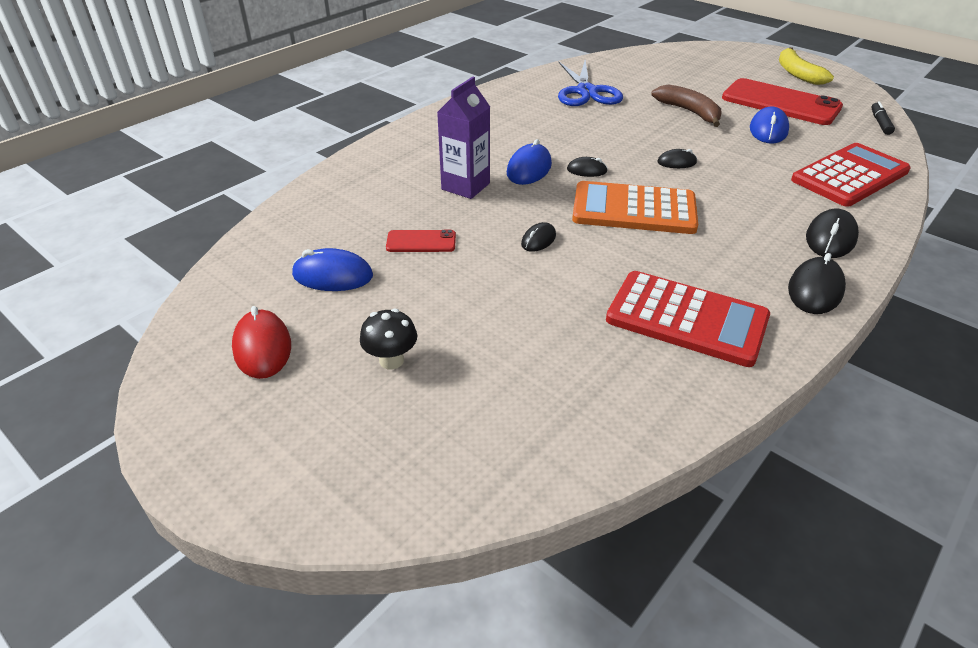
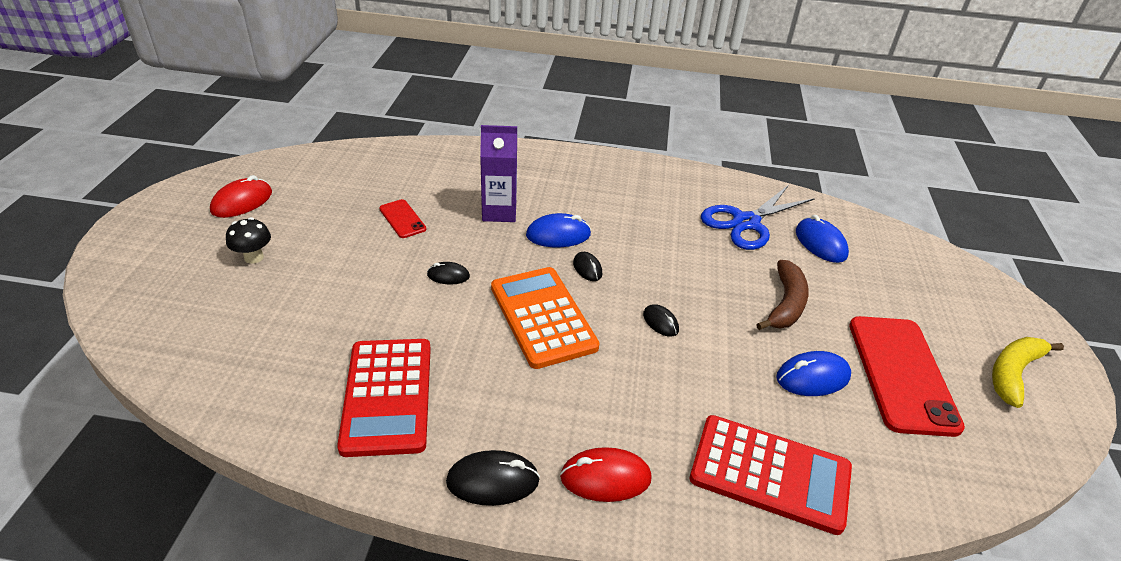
camera: 55 degrees right, 0 degrees up
(333, 276) = (334, 197): blue mouse -> blue mouse (820, 243)
(830, 238) = (605, 478): black mouse -> red mouse
(880, 123) = (960, 485): black marker -> none

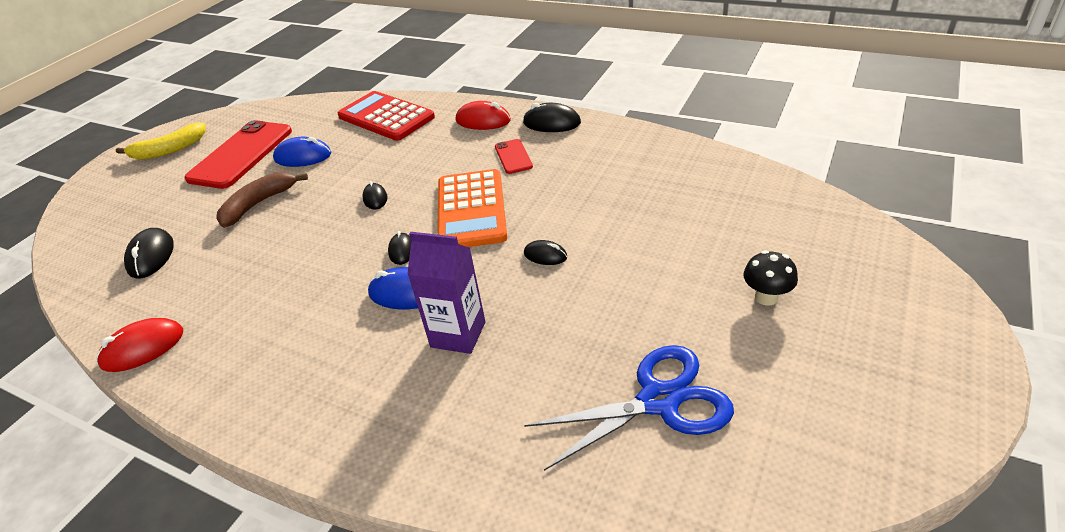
camera: 155 degrees left, 0 degrees up
(242, 202) = (820, 395): red mouse -> red mouse (143, 348)
(387, 396) = (615, 166): red calculator -> none
(402, 219) = (585, 336): red phone -> red phone (513, 157)
(746, 222) = (190, 288): blue scissors -> blue scissors (659, 401)
(820, 243) = (151, 256): blue mouse -> black mouse

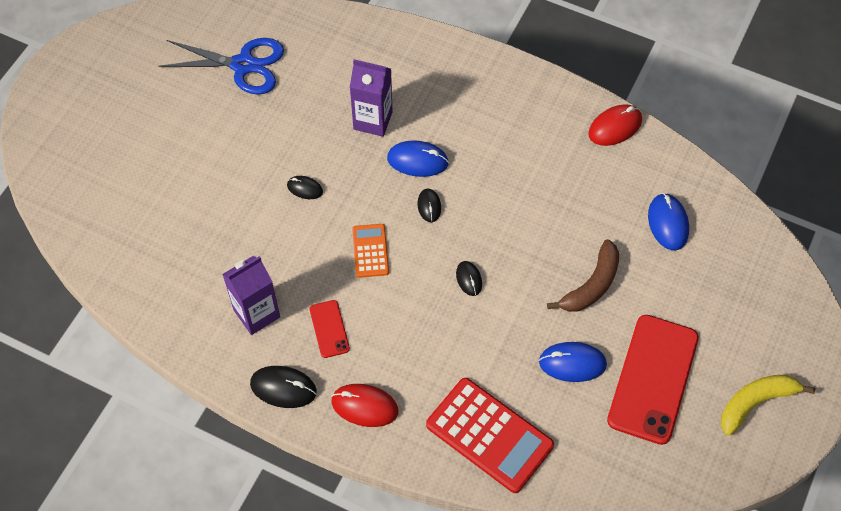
camera: 175 degrees right, 20 degrees up
(151, 256) = (668, 223): black mouse -> blue mouse
(471, 210) = (370, 251): orange calculator -> orange calculator, size x0.53
(583, 160) = (256, 313): none -> purple carton
(659, 401) = (243, 65): blue scissors -> blue scissors turned 150 degrees counterclockwise
(766, 297) = (148, 133): black mushroom -> none

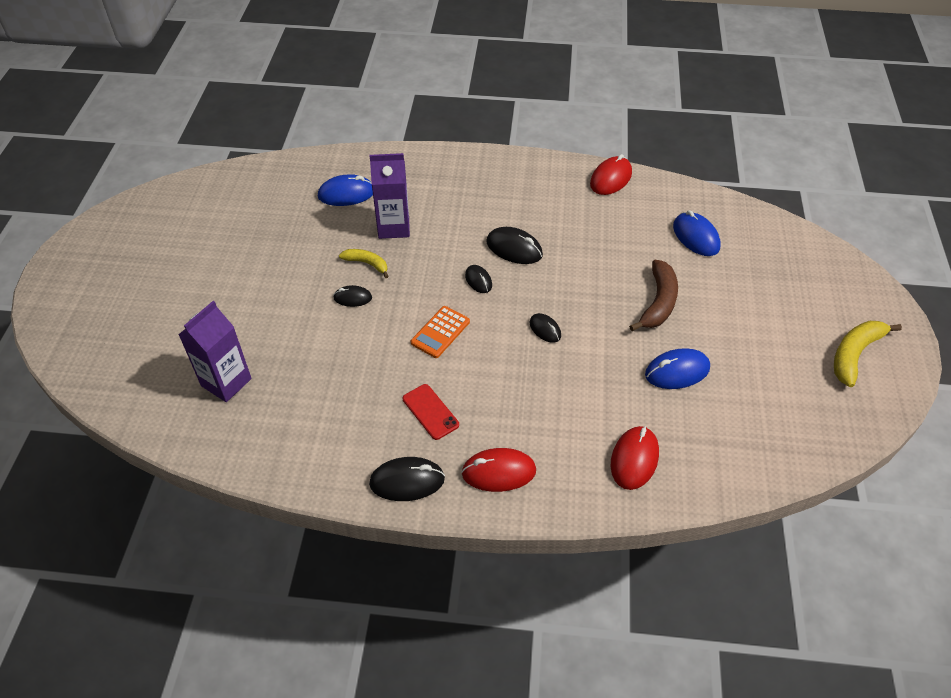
camera: 20 degrees left, 10 degrees down
(243, 65) = (250, 215): blue scissors -> none
(256, 313) = (350, 420): purple carton -> purple carton (226, 382)
(332, 155) = (367, 264): none -> yellow banana
(370, 251) = (440, 332): orange calculator -> orange calculator turned 120 degrees counterclockwise
(417, 161) = (450, 247): blue mouse -> blue mouse (346, 194)
(479, 181) = (514, 248): none -> black mouse
(489, 435) = (634, 459): red calculator -> red mouse
(653, 379) = (755, 362): red phone -> none

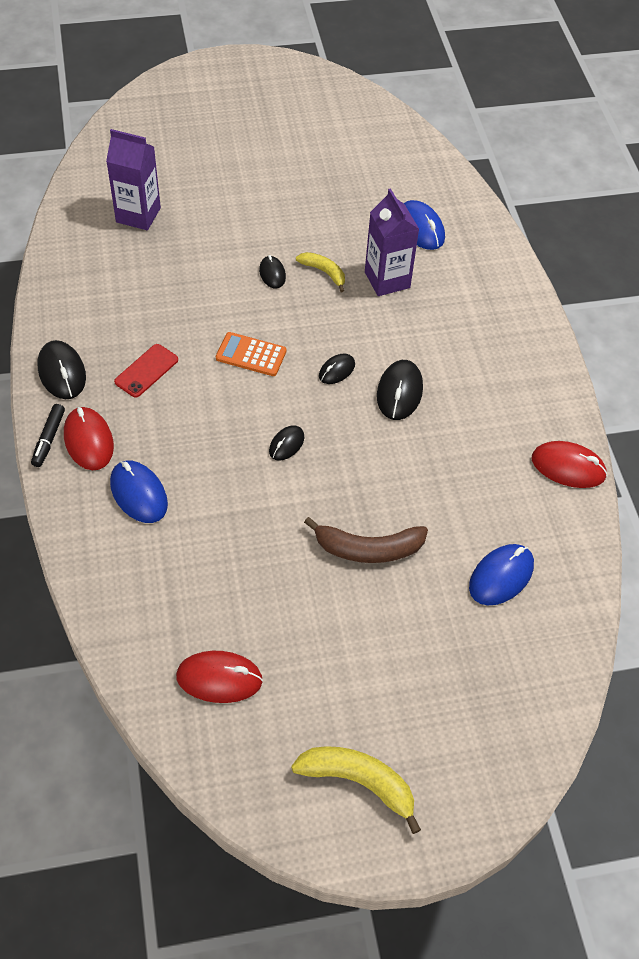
camera: 70 degrees right, 5 degrees up
(367, 264) = (324, 272): yellow banana -> yellow banana turned 60 degrees counterclockwise
(486, 505) = (49, 439): none -> black marker
(634, 459) = (132, 555): red mouse -> red mouse (219, 678)
(677, 371) = (266, 581): blue mouse -> blue mouse (138, 494)

